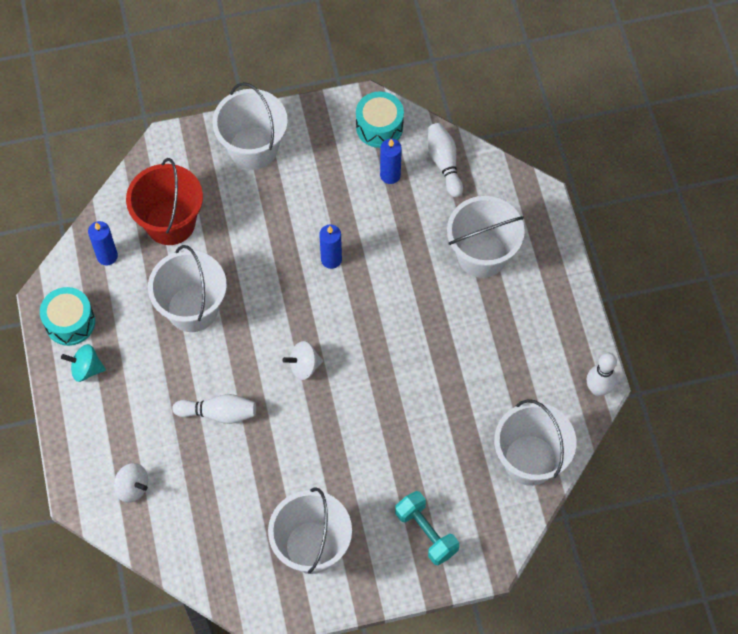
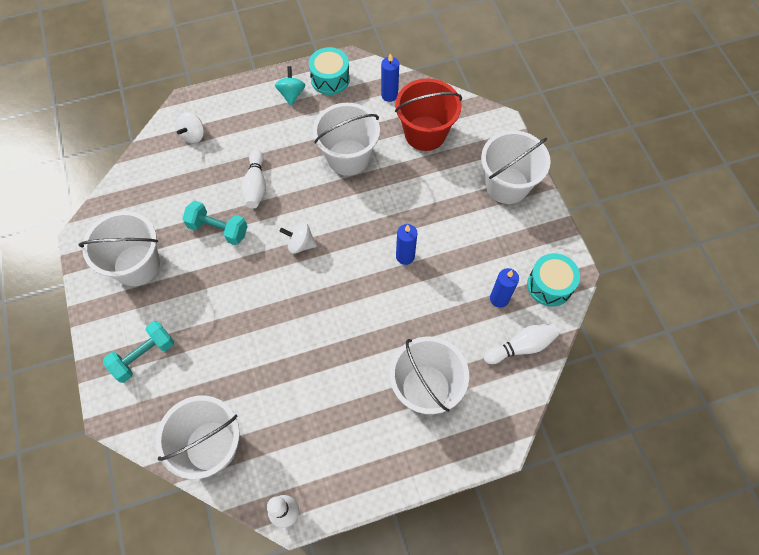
camera: 85 degrees right, 0 degrees up
(274, 456) = (218, 229): none -> turquoise dumbbell
(304, 366) = (300, 244): white spinning top -> white spinning top turned 60 degrees counterclockwise

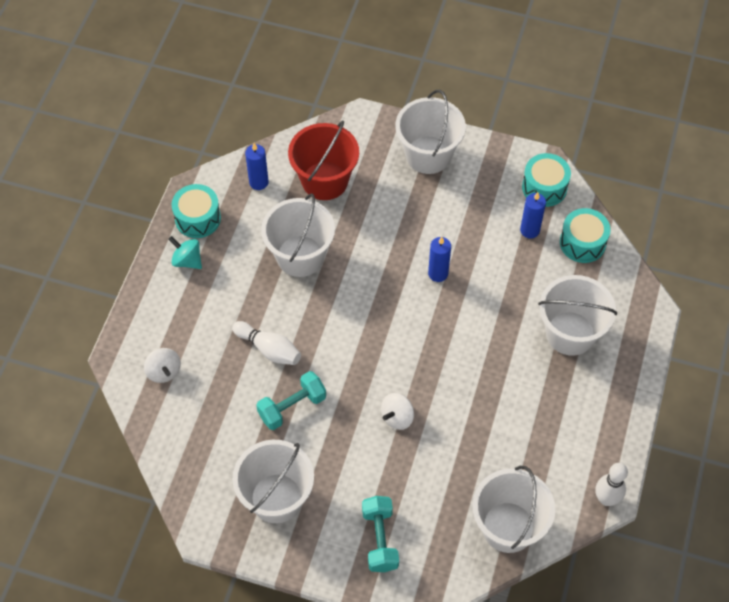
camera: 55 degrees left, 5 degrees down
(300, 244) = (362, 347): white spinning top -> white spinning top (397, 417)
(521, 347) = (582, 243): white bowling pin -> turquoise drum

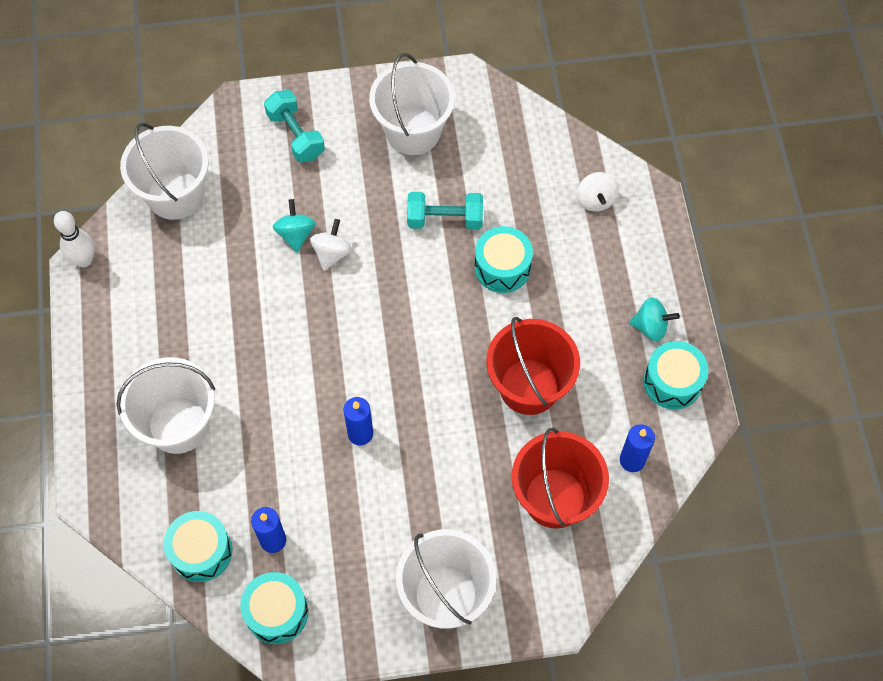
camera: 155 degrees right, 5 degrees up
(164, 371) = (595, 200): white spinning top -> white spinning top turned 135 degrees counterclockwise
(269, 349) = (502, 267): white bowling pin -> turquoise drum
(292, 407) = (445, 219): turquoise dumbbell -> turquoise dumbbell turned 60 degrees clockwise
(300, 256) = (529, 386): white bucket -> red bucket
(419, 446) = (295, 234): none -> turquoise spinning top

